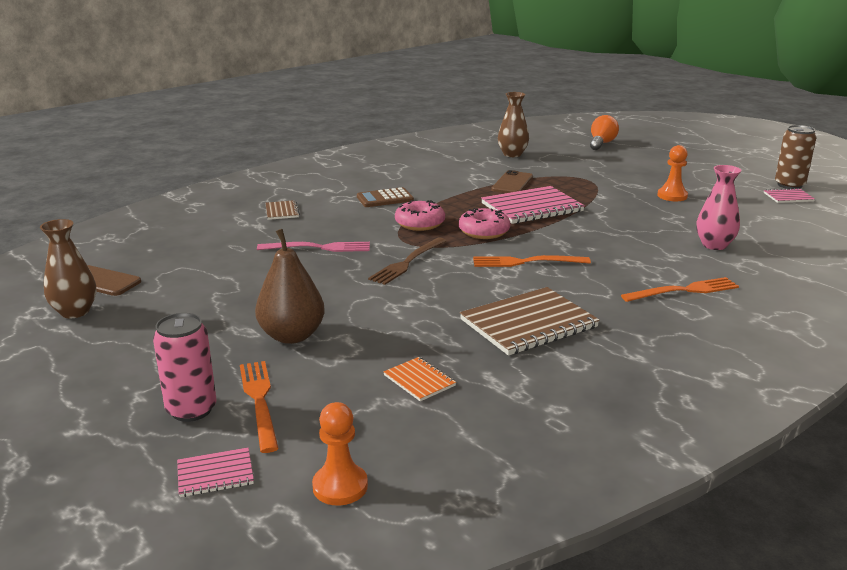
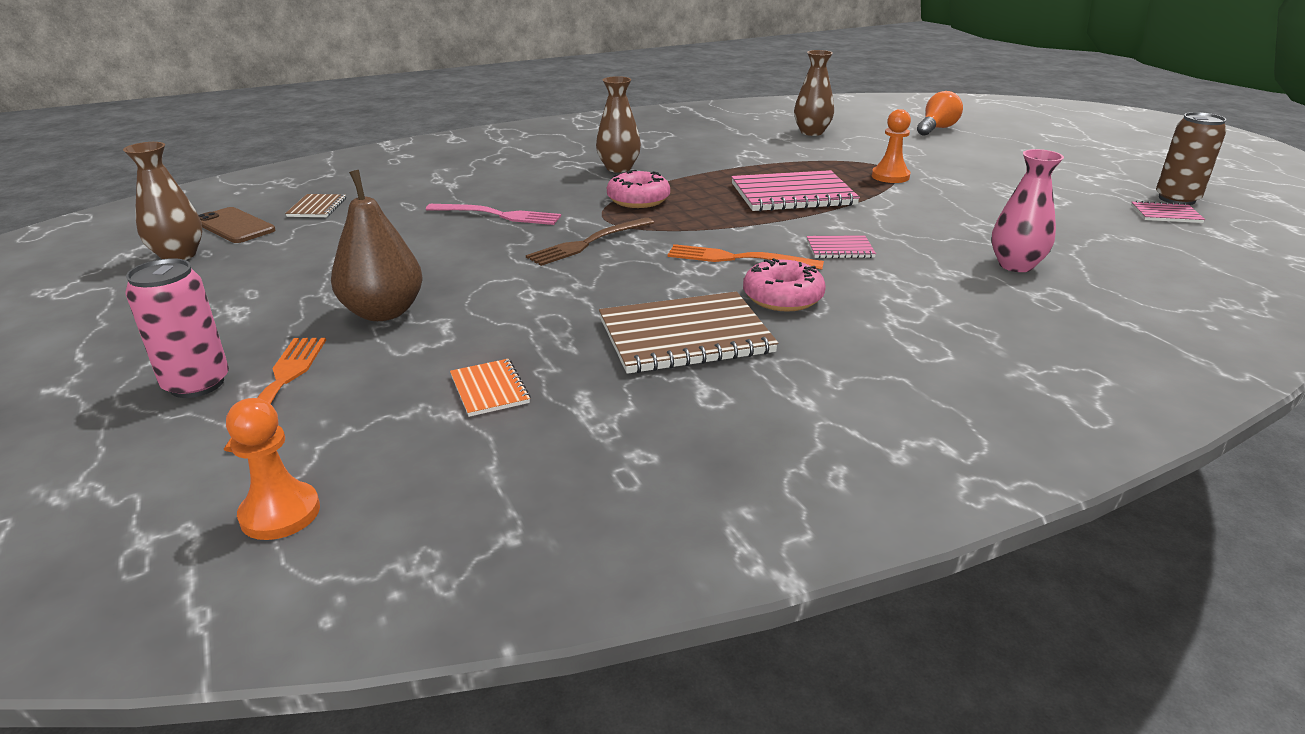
camera: 15 degrees right, 5 degrees up
(215, 474) = (152, 469): pink notebook -> pink notebook (840, 249)
(282, 211) = (490, 171): brown notebook -> brown notebook (317, 207)
(385, 198) = (618, 168): brown calculator -> brown vase
(484, 232) = (710, 217): pink donut -> pink donut (782, 297)
(512, 183) = (787, 164): brown phone -> none
(672, 196) = (993, 198): orange pawn -> orange pawn (890, 176)
(684, 290) = (933, 320): orange fork -> none

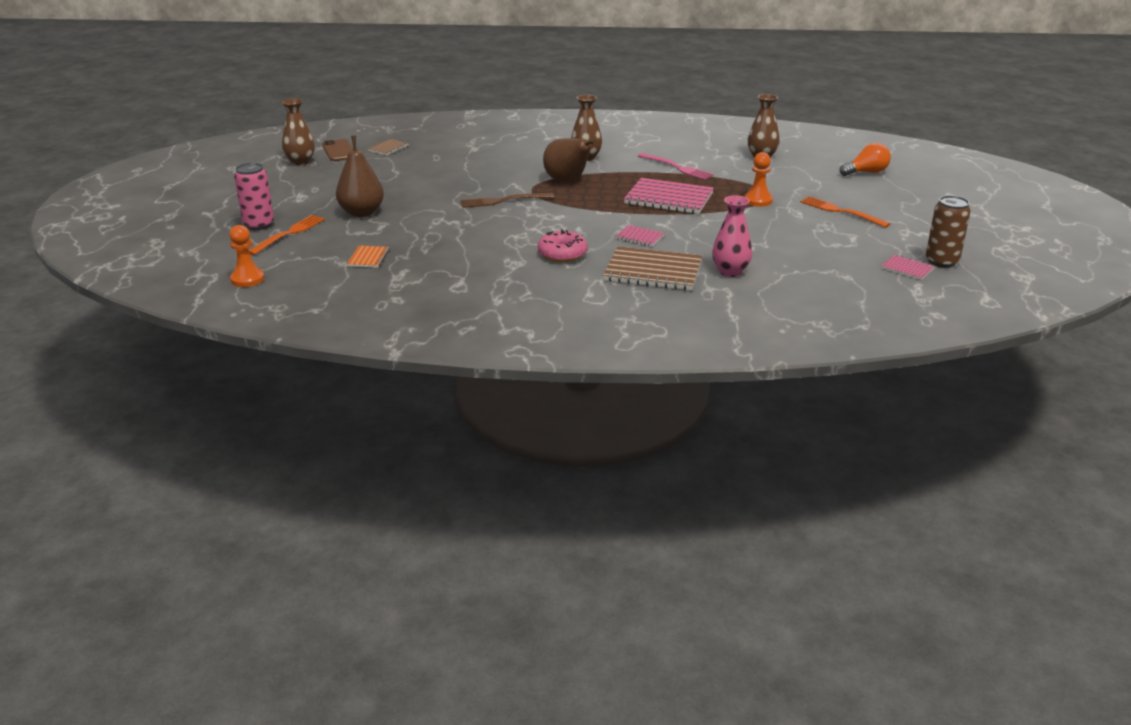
camera: 30 degrees right, 0 degrees up
(498, 215) = (476, 173): pink fork -> pink fork (677, 167)
(638, 200) = (567, 181): pink donut -> brown pear
(685, 336) = (484, 259): brown notebook -> brown notebook (653, 271)
(737, 258) = (571, 228): orange fork -> orange fork (841, 211)

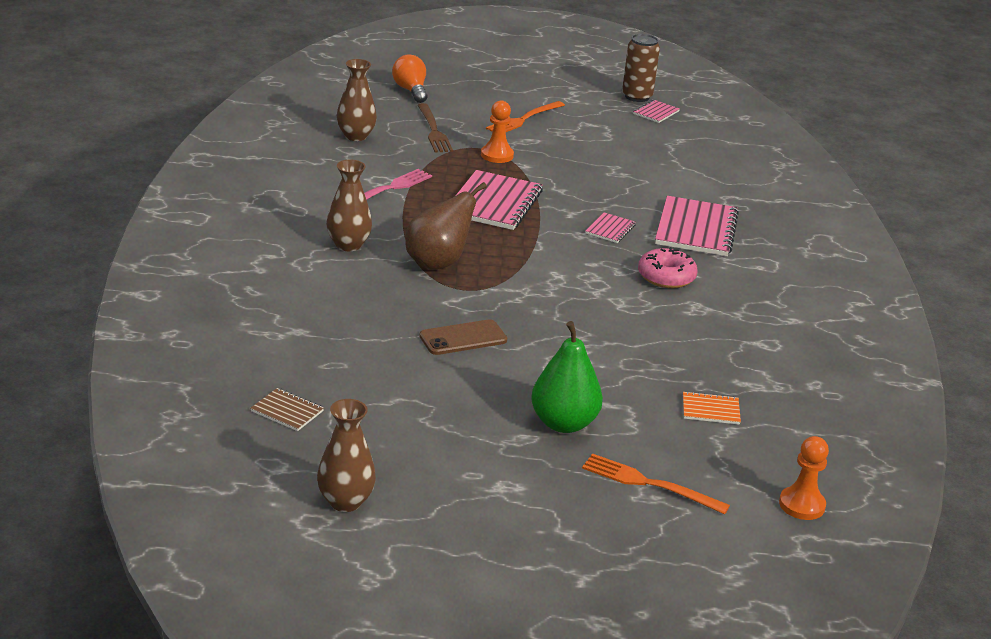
camera: 95 degrees left, 0 degrees up
(258, 225) = (621, 517): pink can -> none
(338, 151) = (293, 463): brown phone -> brown phone (463, 338)
(362, 213) = (563, 423): brown pear -> green pear
(503, 201) = (509, 311): brown fork -> brown fork (433, 131)
(653, 271) = (696, 229): brown notebook -> pink notebook
(730, 271) = (685, 190): pink vase -> none

